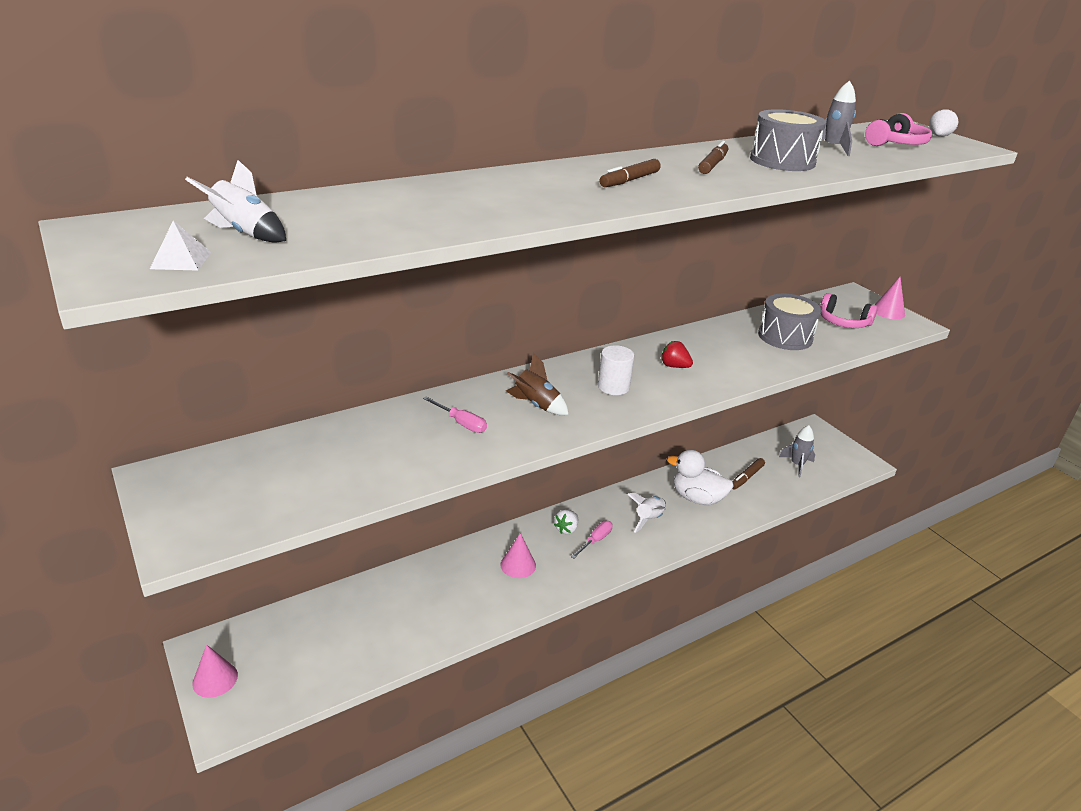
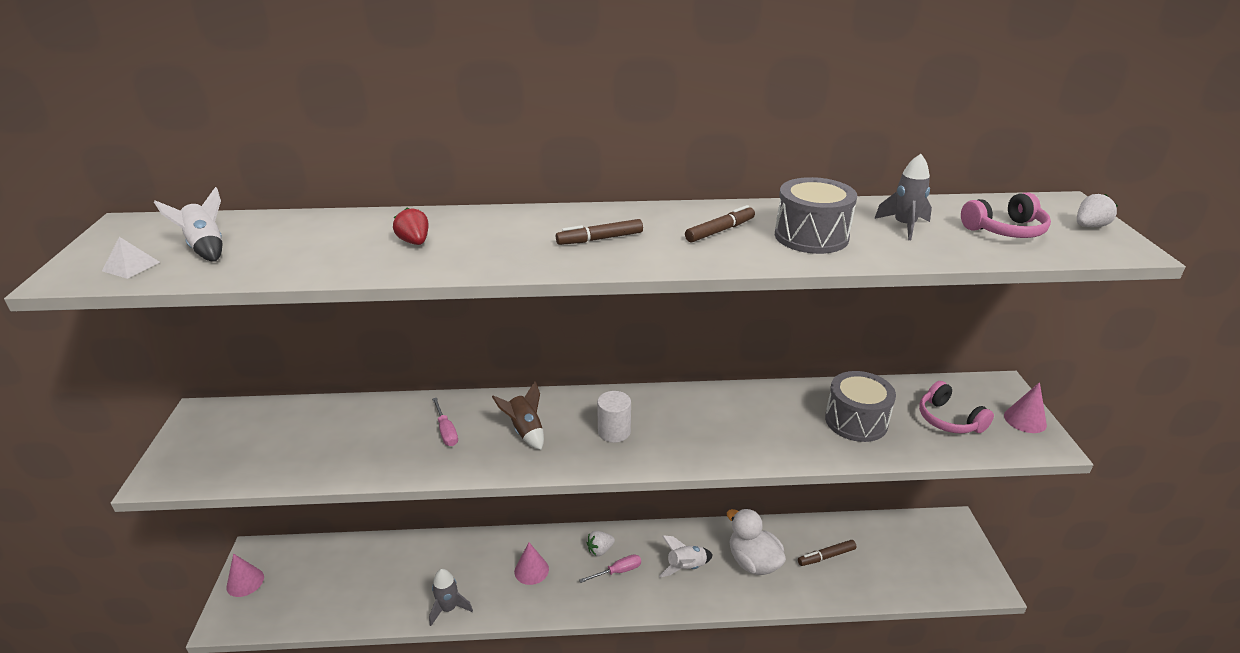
camera: 30 degrees right, 0 degrees up
(674, 366) = (697, 425): red strawberry -> red strawberry (414, 242)
(797, 465) = (897, 561): grey rocket -> grey rocket (449, 608)

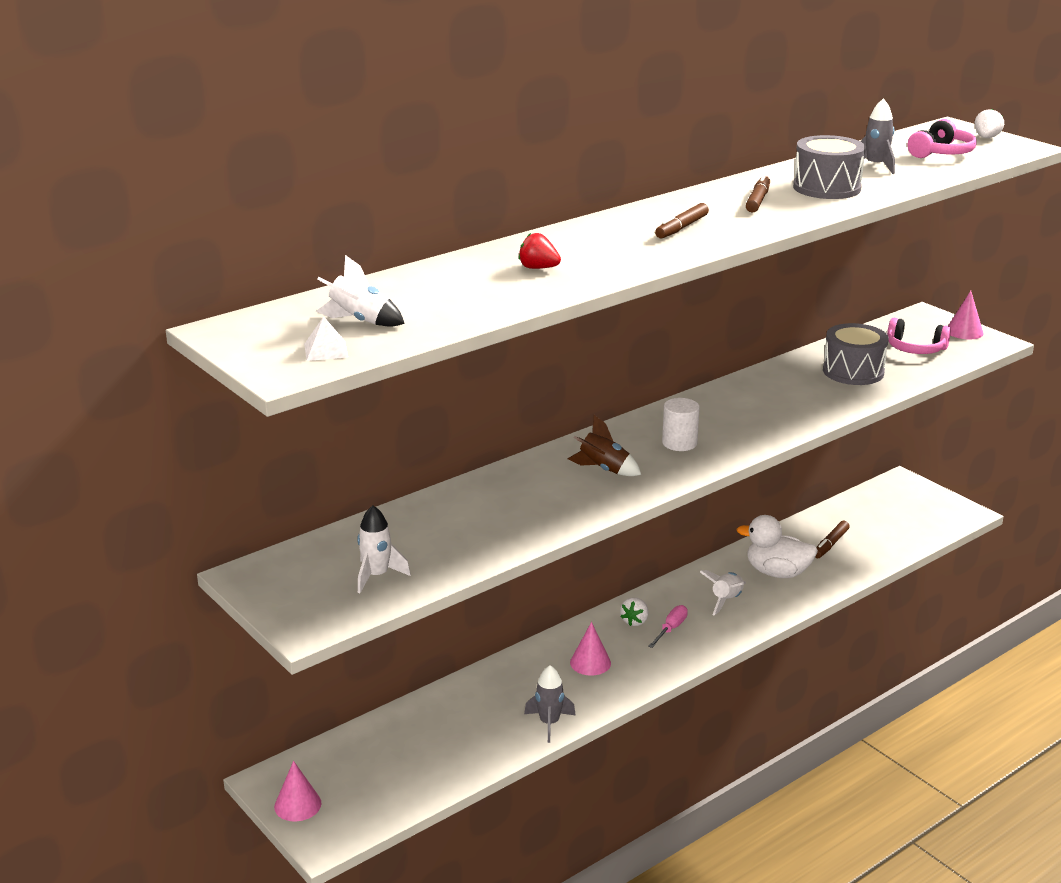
camera: 35 degrees left, 5 degrees down
(257, 454) = (377, 576): none -> white rocket
(446, 431) = (532, 495): pink screwdriver -> none

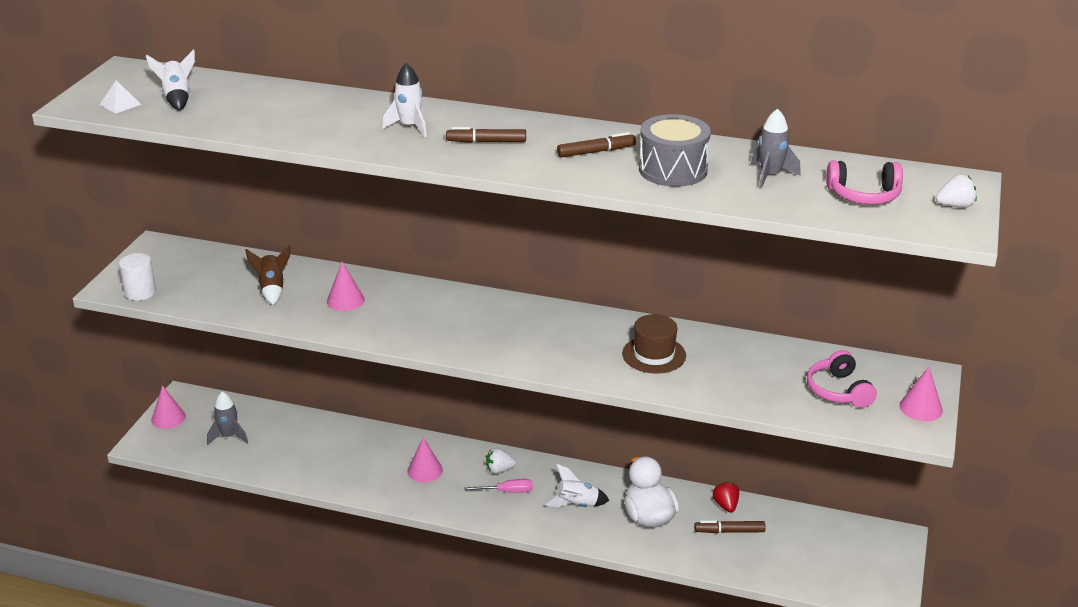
camera: 55 degrees right, 5 degrees up
(377, 576) = (191, 286): white rocket -> white rocket (409, 127)
(525, 498) = (345, 300): none -> pink cone
(538, 268) = (335, 119): red strawberry -> red strawberry (726, 505)
(549, 723) = (335, 481): grey rocket -> grey rocket (229, 436)
(604, 469) = (421, 315): brown rocket -> brown rocket (272, 289)
(679, 443) = (501, 332): white cylinder -> white cylinder (140, 292)
(791, 394) = (654, 355): none -> brown hat
(853, 371) = (741, 372): grey drum -> none

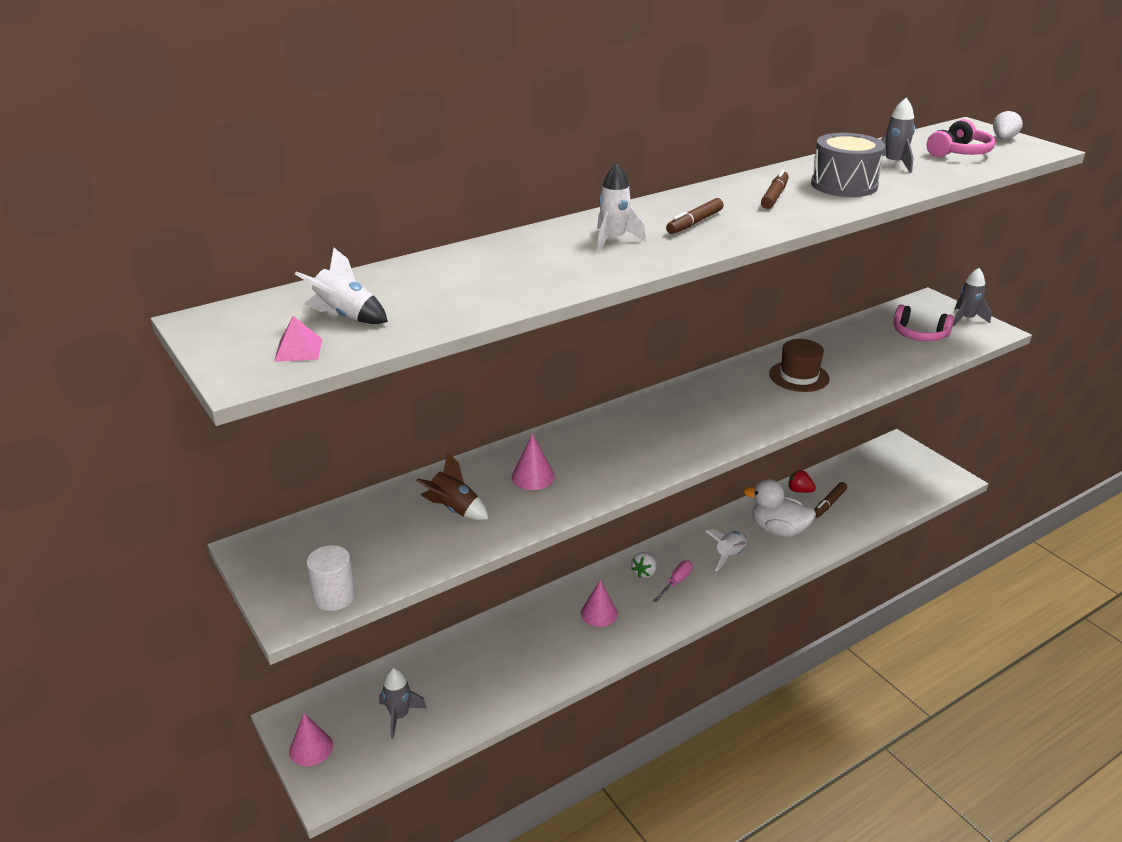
camera: 50 degrees left, 0 degrees up
(120, 104) = (298, 350): white pyramid -> pink pyramid
(921, 408) = (966, 319): pink cone -> grey rocket

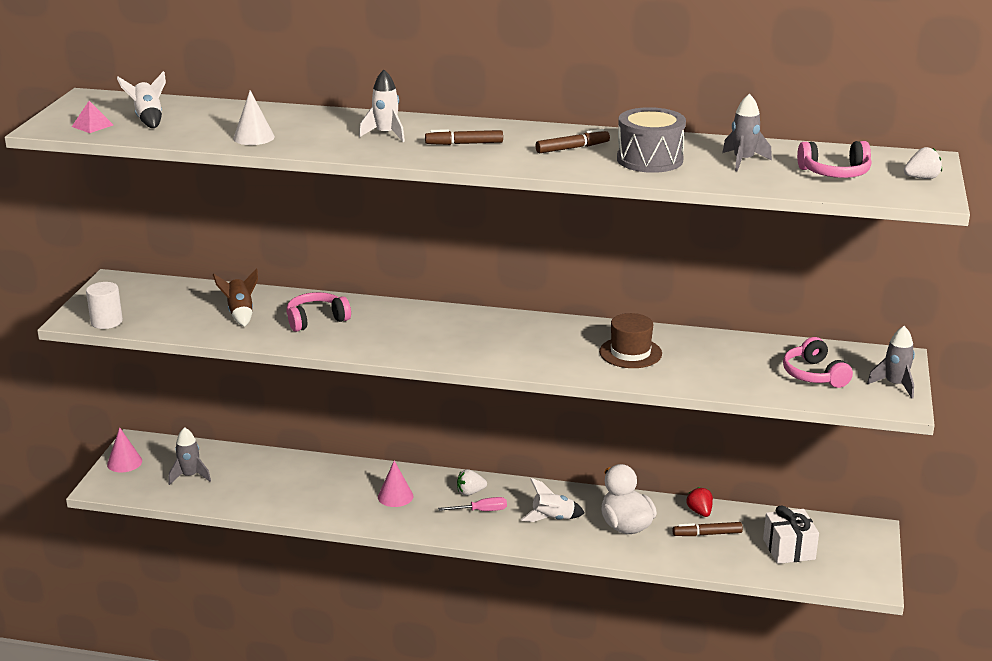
camera: 45 degrees right, 5 degrees down
(508, 290) = (254, 137): none -> white cone
(533, 477) = (316, 320): pink cone -> pink headphones
(883, 484) = (789, 549): none -> white gift

